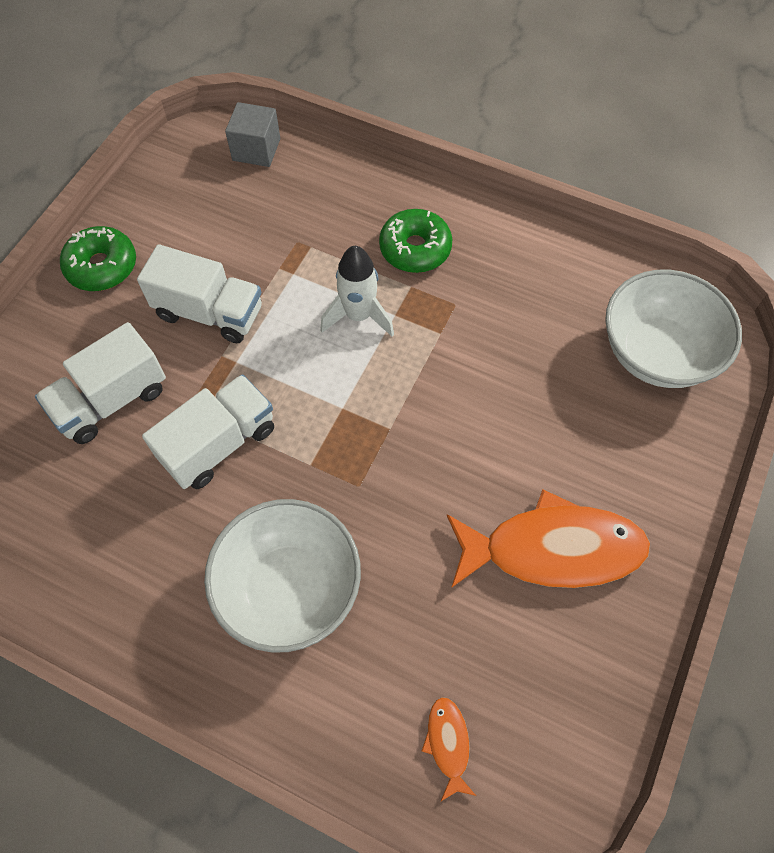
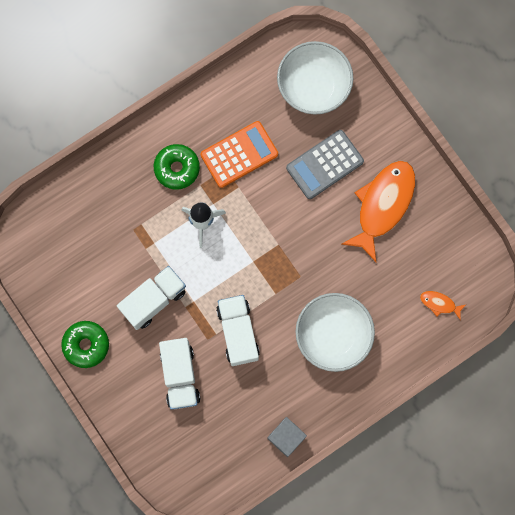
camera: 60 degrees left, 15 degrees up
(256, 149) = (50, 218): grey cube -> grey cube (286, 437)
(488, 311) = (239, 154): none -> orange calculator
(555, 428) = (324, 164): none -> grey calculator

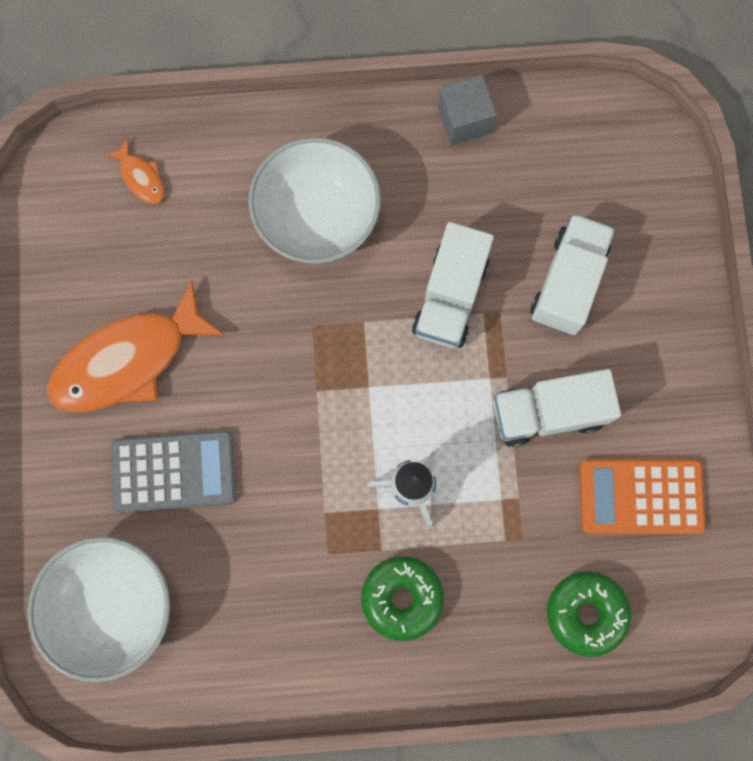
camera: 150 degrees left, 0 degrees up
(86, 345) = (683, 403): green donut -> green donut (586, 613)
(239, 154) = (293, 563): orange calculator -> orange calculator (640, 496)

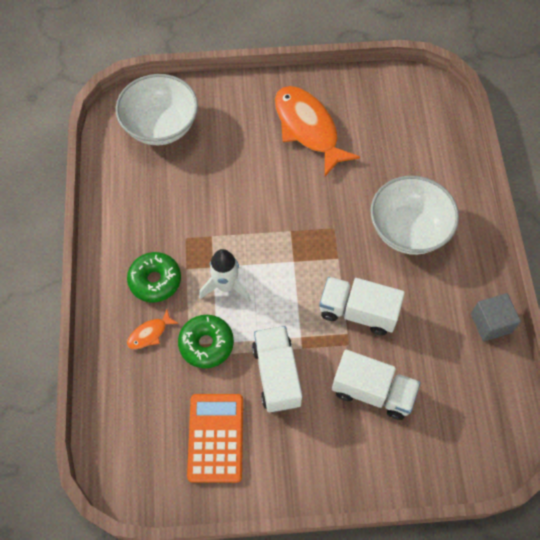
camera: 90 degrees right, 15 degrees down
(141, 177) = (426, 131): orange fish -> orange fish (149, 333)
(174, 472) = (239, 154): grey calculator -> none
(586, 613) = (137, 396): green donut -> green donut (206, 344)

